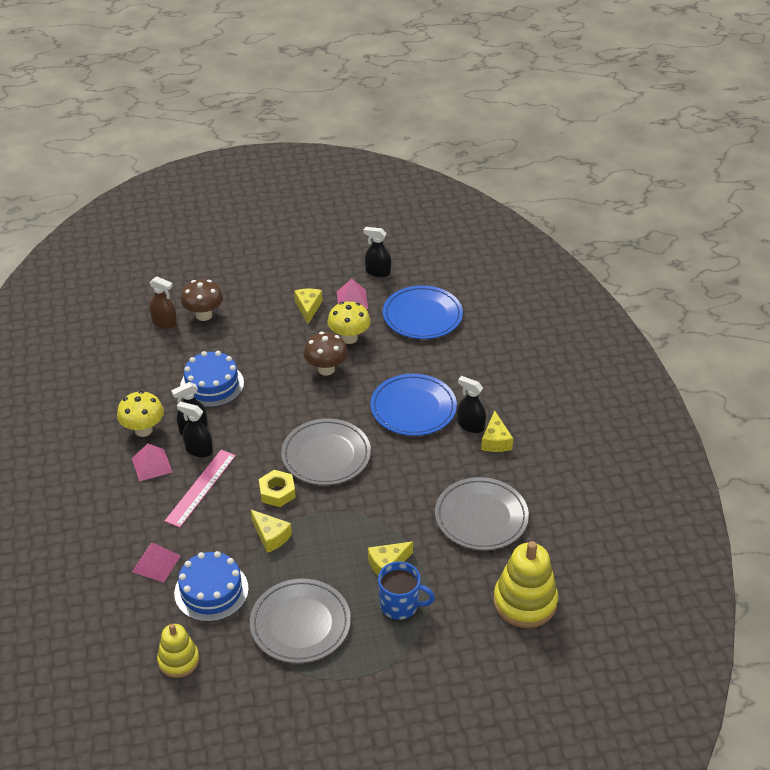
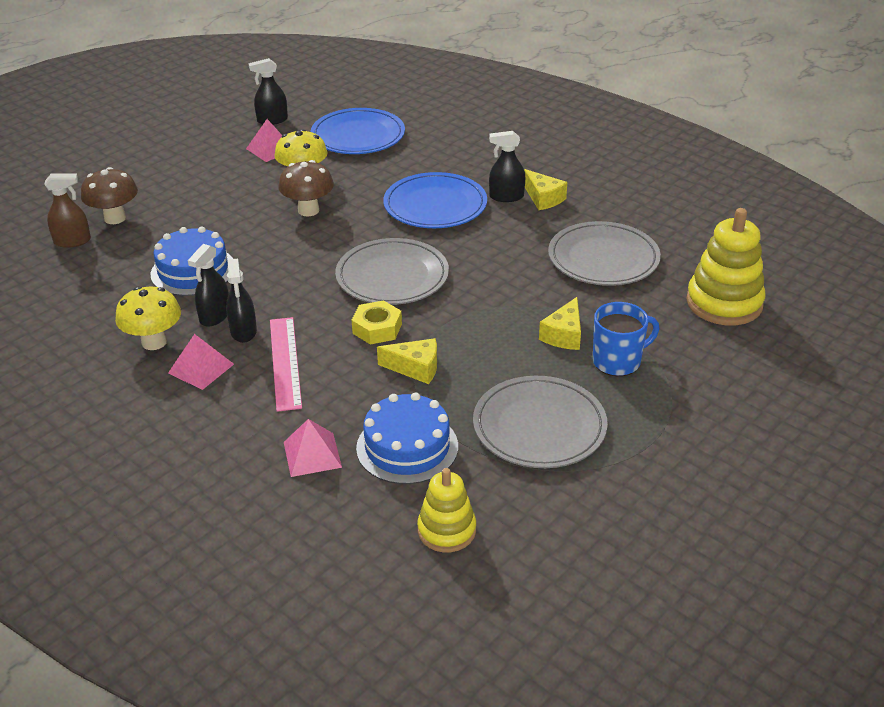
camera: 35 degrees left, 5 degrees down
(199, 450) = (243, 331): black spray bottle -> black spray bottle turned 90 degrees counterclockwise
(308, 308) = (230, 171): yellow cheese -> none

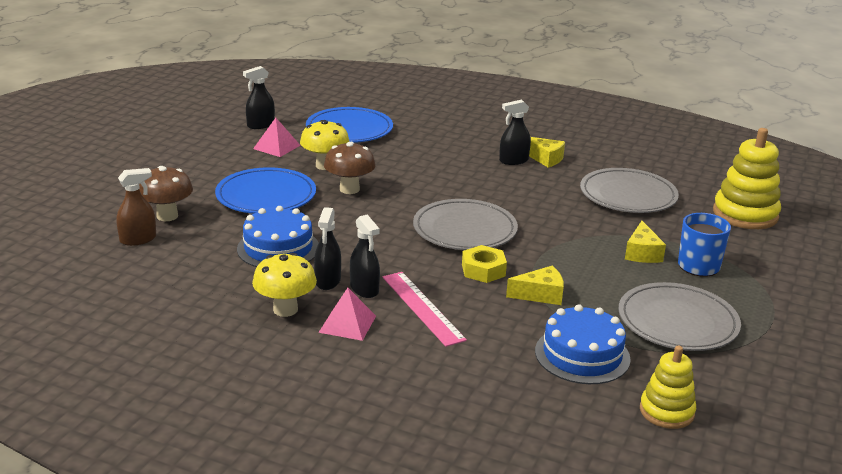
camera: 20 degrees left, 10 degrees down
(312, 454) = (504, 374): pink pyramid -> none
(435, 205) = (459, 173): blue plate -> blue plate (266, 196)

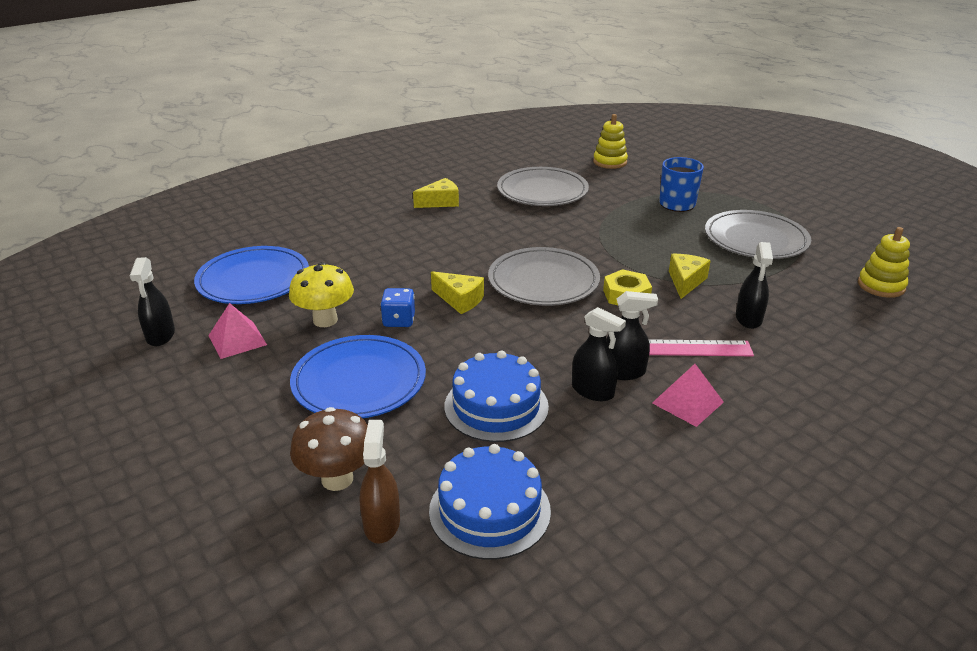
camera: 60 degrees left, 5 degrees up
(285, 309) = (638, 437): yellow mushroom -> none
(349, 189) = (399, 320): brown mushroom -> blue dice
(513, 161) = (429, 217): black spray bottle -> black spray bottle (748, 318)
(582, 355) = (790, 294): blue cake -> blue cake (489, 510)
(642, 253) = (643, 218): yellow cheese -> yellow cheese (460, 300)
(745, 214) = (610, 162): yellow stacking toy -> yellow stacking toy, size x0.62

